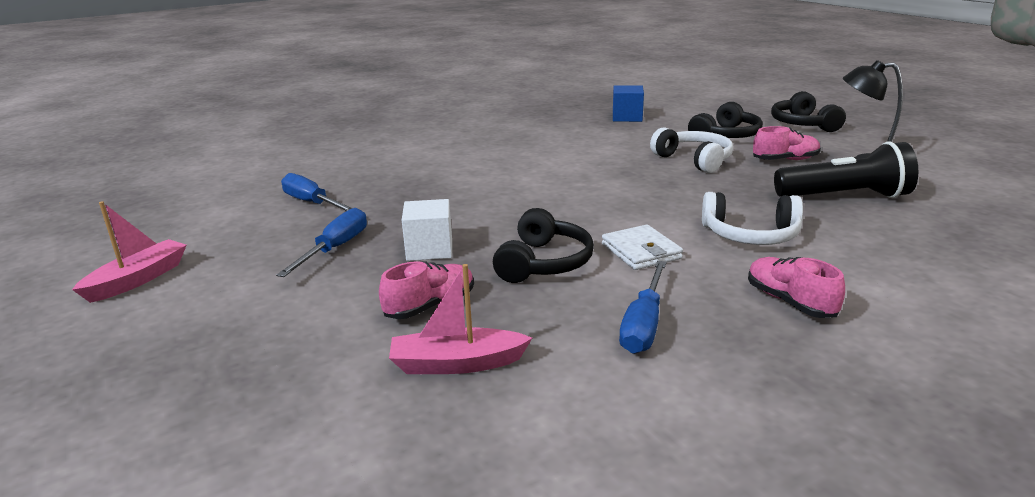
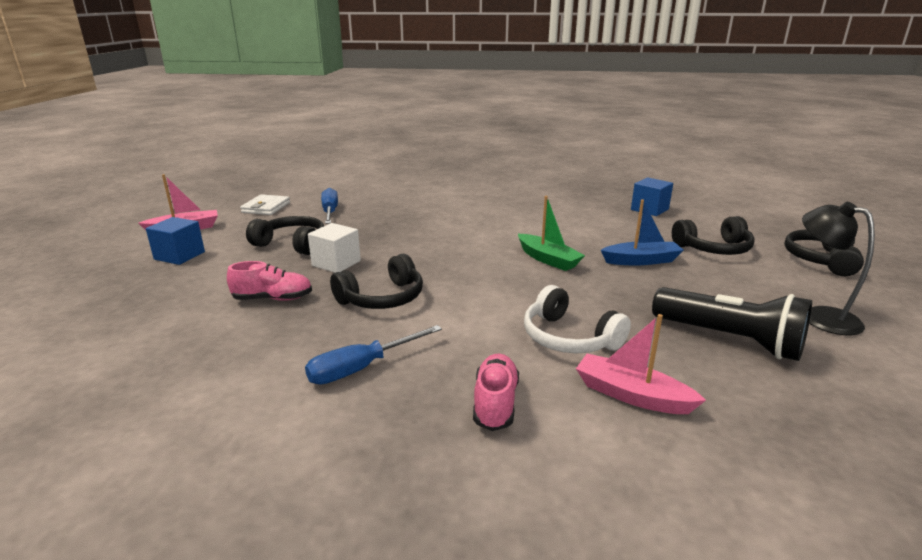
camera: 35 degrees right, 0 degrees up
(203, 309) = (179, 256): none -> blue cube
(335, 248) = (292, 244): blue screwdriver -> black headphones
(457, 364) = (222, 340): pink boat -> pink boat (631, 395)
(623, 181) = (548, 259): none -> green boat
(641, 251) = (460, 316): white wallet -> white wallet (266, 207)
(694, 160) = (641, 261): white headphones -> blue boat
(785, 160) = (732, 287): pink shoe -> none

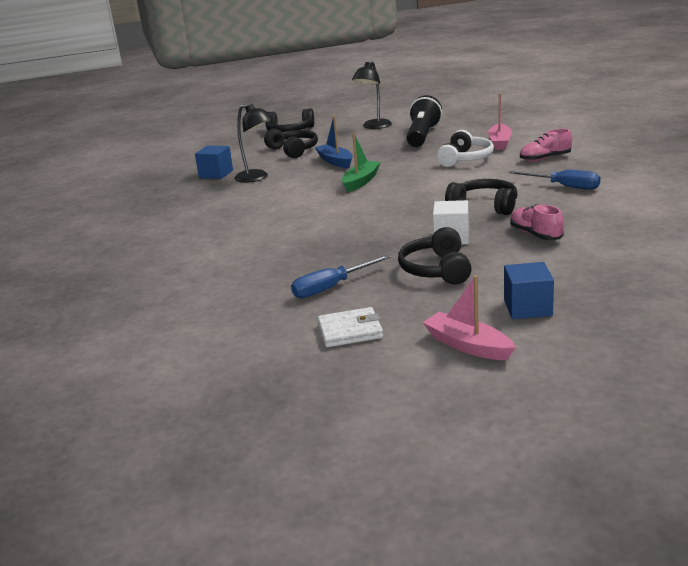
camera: 110 degrees left, 0 degrees up
(618, 222) = (257, 178): none -> black lamp

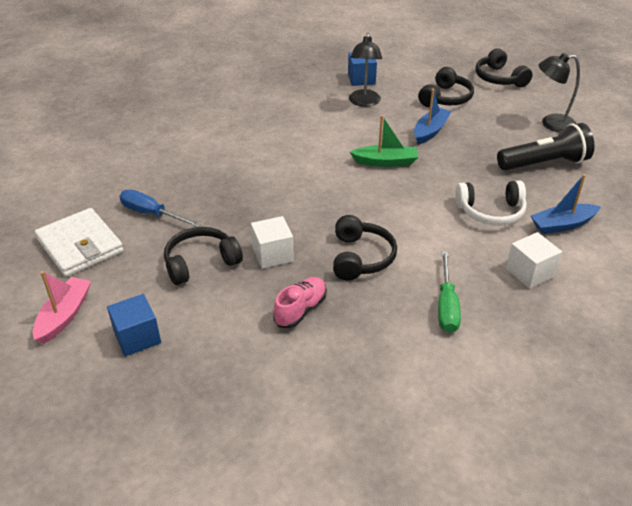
camera: 60 degrees right, 15 degrees up
(350, 331) = (80, 246): white wallet -> white wallet, size x1.56
(500, 142) = (562, 225): pink boat -> blue boat
(545, 159) = (529, 272): pink shoe -> white cube
(564, 186) = (446, 306): blue screwdriver -> green screwdriver

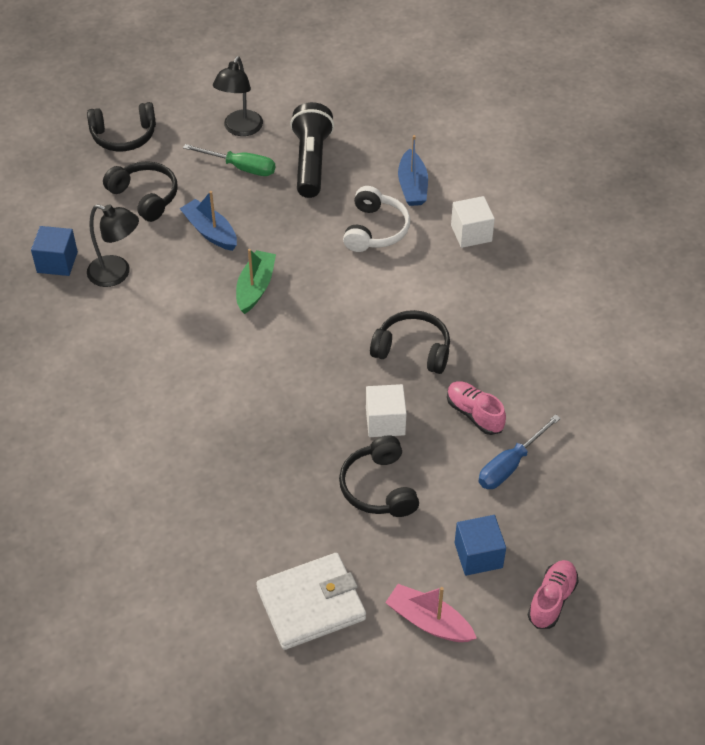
camera: 75 degrees left, 10 degrees up
(90, 399) = (552, 600): none -> pink shoe
(151, 214) = (273, 526): blue screwdriver -> blue screwdriver (510, 465)
(446, 306) = (498, 305): green screwdriver -> green screwdriver (240, 167)

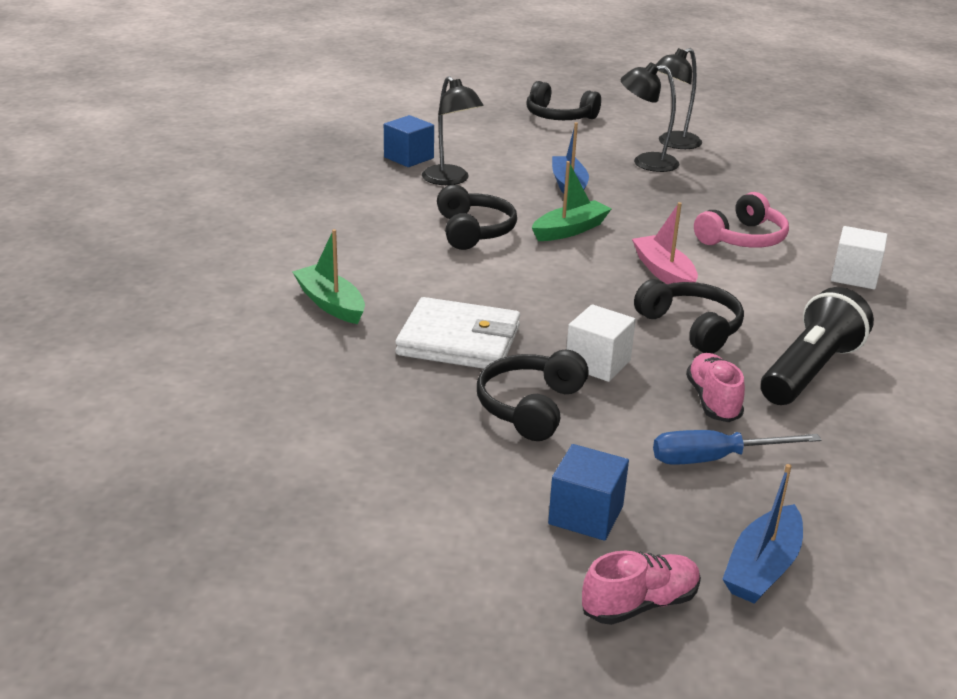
camera: 35 degrees right, 20 degrees down
(145, 196) = (534, 150): black headphones -> black headphones (474, 231)
(167, 470) = (330, 304): none -> green boat
(240, 167) = (646, 162): green screwdriver -> black lamp
(311, 162) = (722, 180): black flashlight -> black flashlight (810, 371)
(311, 604) = (341, 459): white wallet -> white wallet (459, 341)
(375, 230) = (743, 238): white headphones -> pink headphones
(412, 186) = (817, 226): blue boat -> blue boat (762, 567)
(429, 621) = (455, 541): pink boat -> pink boat (664, 272)

